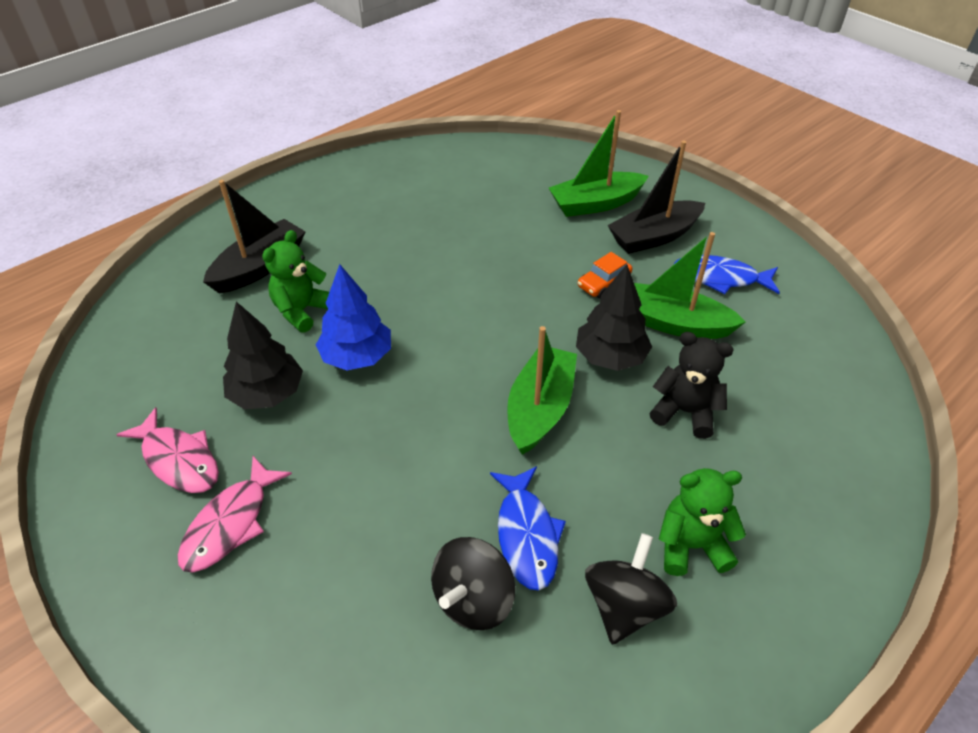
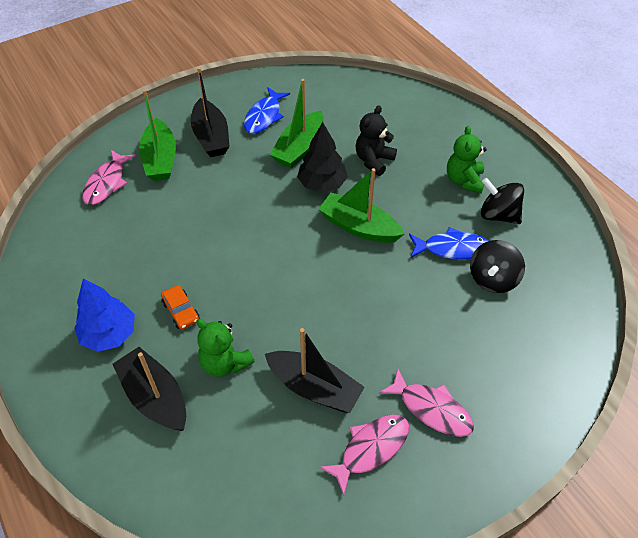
camera: 80 degrees left, 5 degrees up
(267, 394) = (314, 388): black tree -> black boat
(357, 357) = (288, 326): blue tree -> blue tree (109, 334)
(473, 599) = (492, 279): black spinning top -> black spinning top turned 75 degrees clockwise
(542, 174) = (107, 183): none -> pink fish
(603, 283) = (251, 173): orange car -> orange car (181, 311)

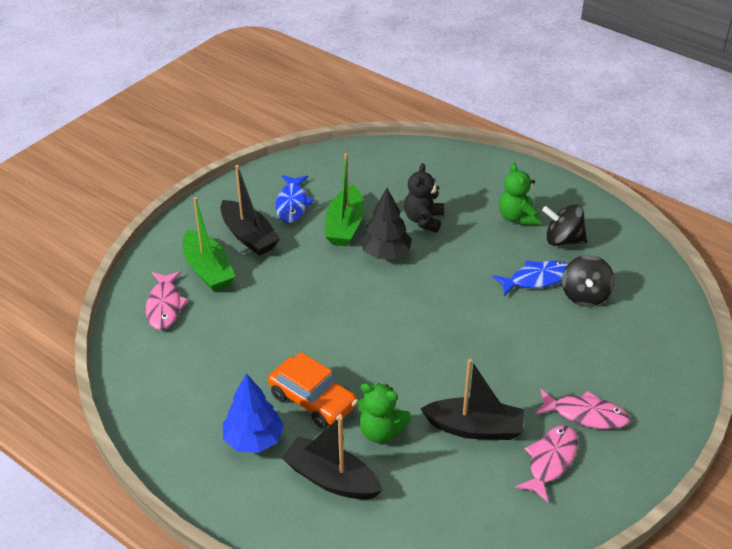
camera: 20 degrees left, 10 degrees down
(181, 311) = (312, 400): orange car -> orange car, size x1.79
(359, 227) = (441, 282): green boat -> none

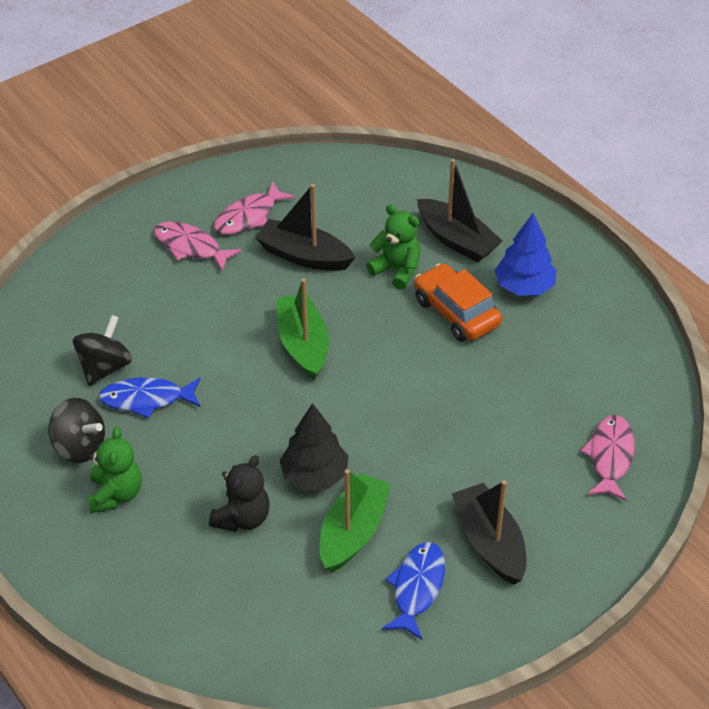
camera: 165 degrees left, 5 degrees up
(208, 270) = (551, 498): green boat -> green boat (303, 345)

